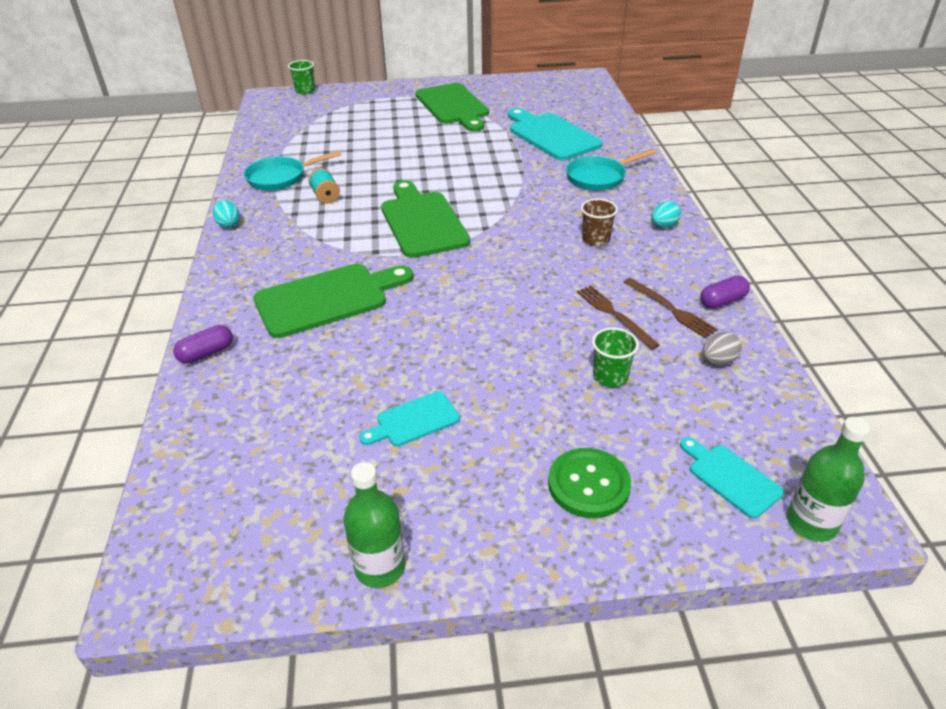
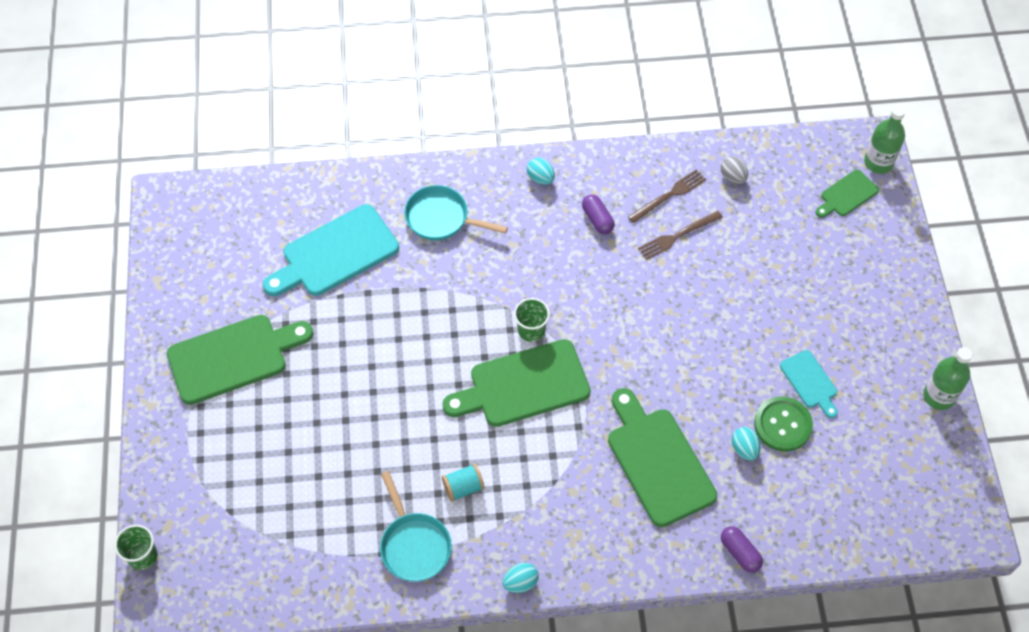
camera: 90 degrees left, 20 degrees up
(330, 360) = (744, 449): none -> turquoise egg
(588, 484) = (860, 275): green button -> green button (782, 425)
(595, 239) = (562, 235): brown cup -> none
(599, 177) = (441, 218): turquoise pan -> turquoise pan turned 135 degrees clockwise
(610, 376) = (754, 249): green cup -> green cup (531, 330)
(722, 301) = (658, 158): purple capsule -> purple capsule (597, 219)
(731, 478) = (847, 195): turquoise cutting board -> green cutting board

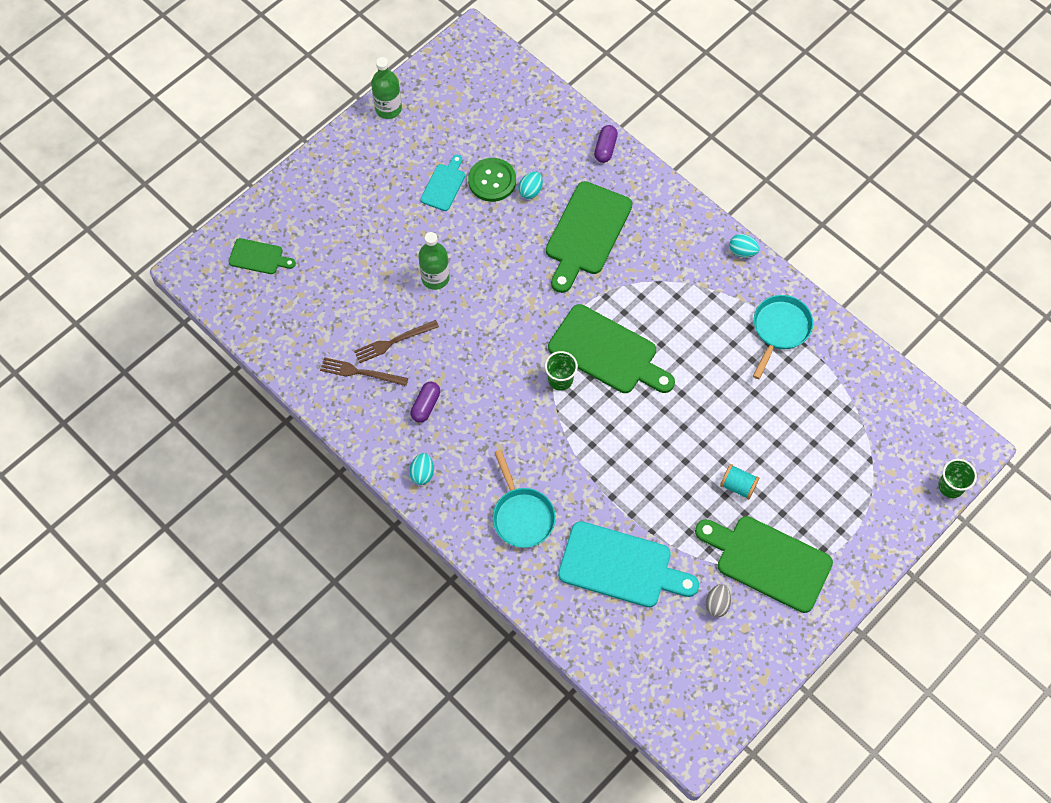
camera: 130 degrees left, 5 degrees up
(463, 487) = (714, 331): turquoise spool -> turquoise spool (738, 486)
(677, 236) = (393, 342): brown fork -> brown fork turned 135 degrees clockwise
(732, 177) = (306, 341): grey egg -> grey egg (716, 604)
(878, 162) = (209, 255): green bottle -> green bottle (435, 278)

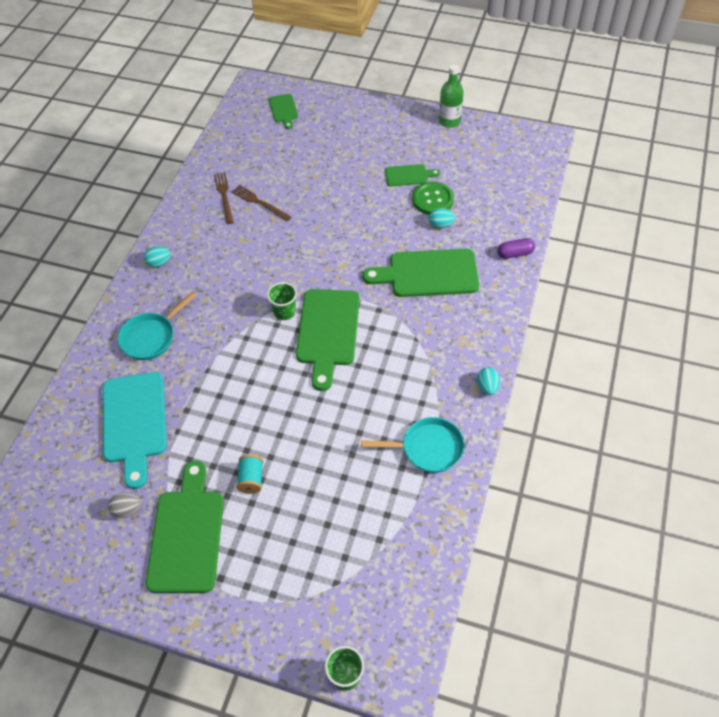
camera: 65 degrees right, 10 degrees down
(426, 405) = (217, 242): purple capsule -> none
(435, 278) = (327, 203): green bottle -> none
(444, 185) = (408, 175): turquoise cutting board -> green cutting board

